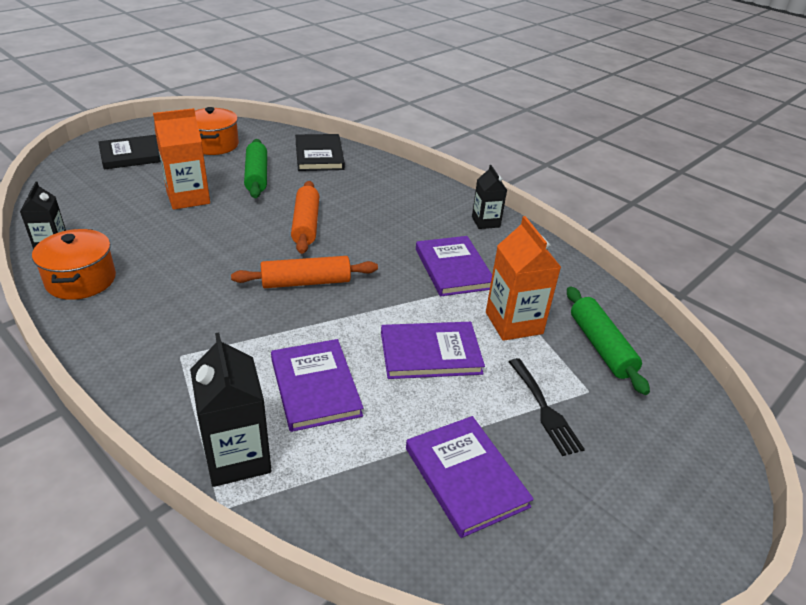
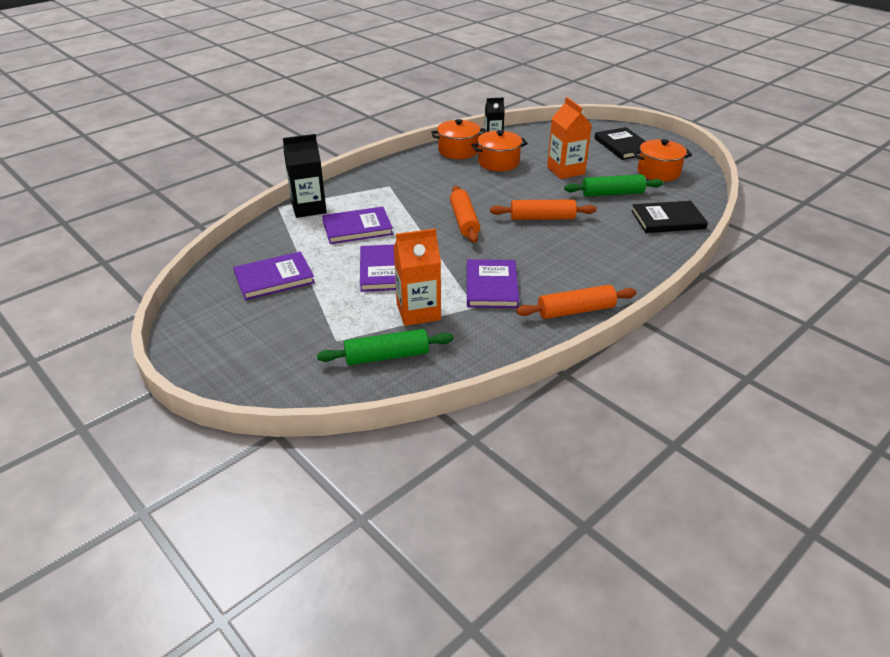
camera: 95 degrees right, 0 degrees up
(141, 245) = (498, 162): none -> orange pot
(453, 268) = (491, 286): purple book -> purple book turned 75 degrees counterclockwise
(485, 222) = (575, 310): black carton -> orange rolling pin
(544, 409) = (321, 316): black fork -> none

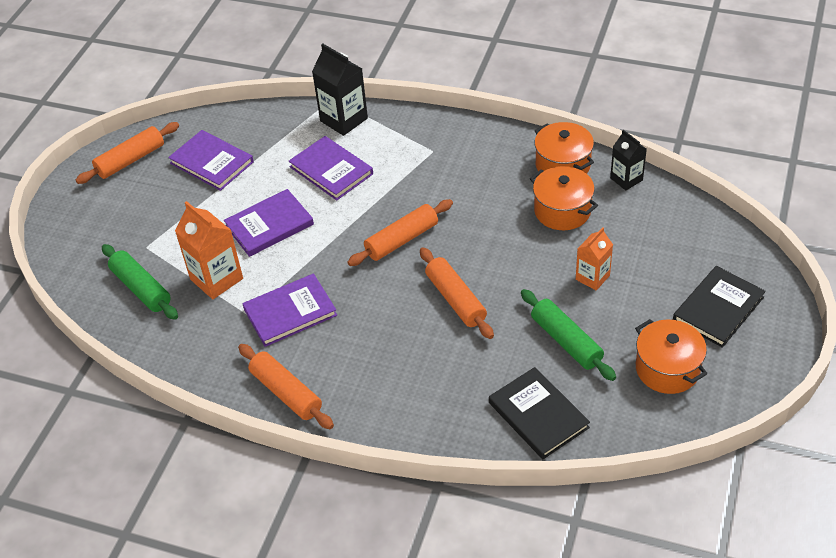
camera: 65 degrees right, 10 degrees up
(209, 321) = (130, 160): none -> orange rolling pin
(565, 170) = (592, 277): orange carton -> orange carton, size x0.63

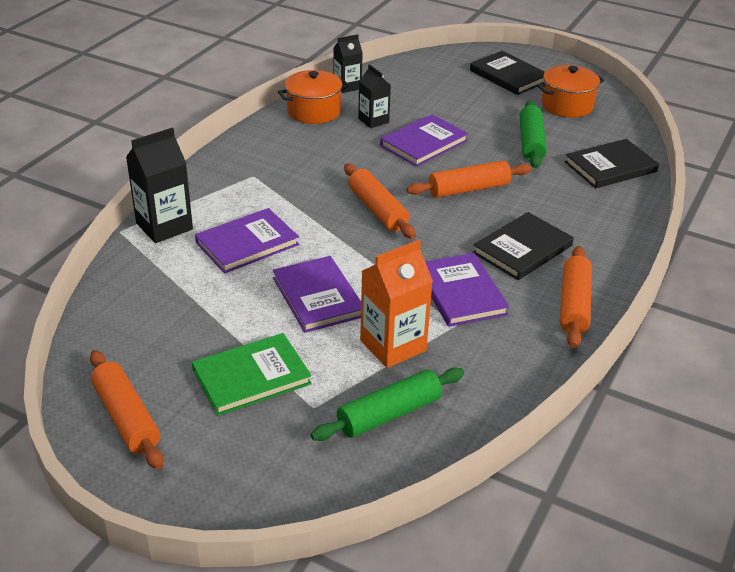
camera: 85 degrees left, 10 degrees down
(174, 209) = (251, 377): none -> green book
(212, 162) = (179, 337): purple book -> purple book (423, 143)
(286, 392) = (574, 305): orange rolling pin -> orange rolling pin turned 45 degrees counterclockwise
(363, 349) = (522, 249): none -> black book
(562, 211) = (373, 120): orange pot -> black carton
(566, 341) = (531, 142): green rolling pin -> green rolling pin turned 60 degrees counterclockwise
(592, 277) = (460, 120): orange carton -> none

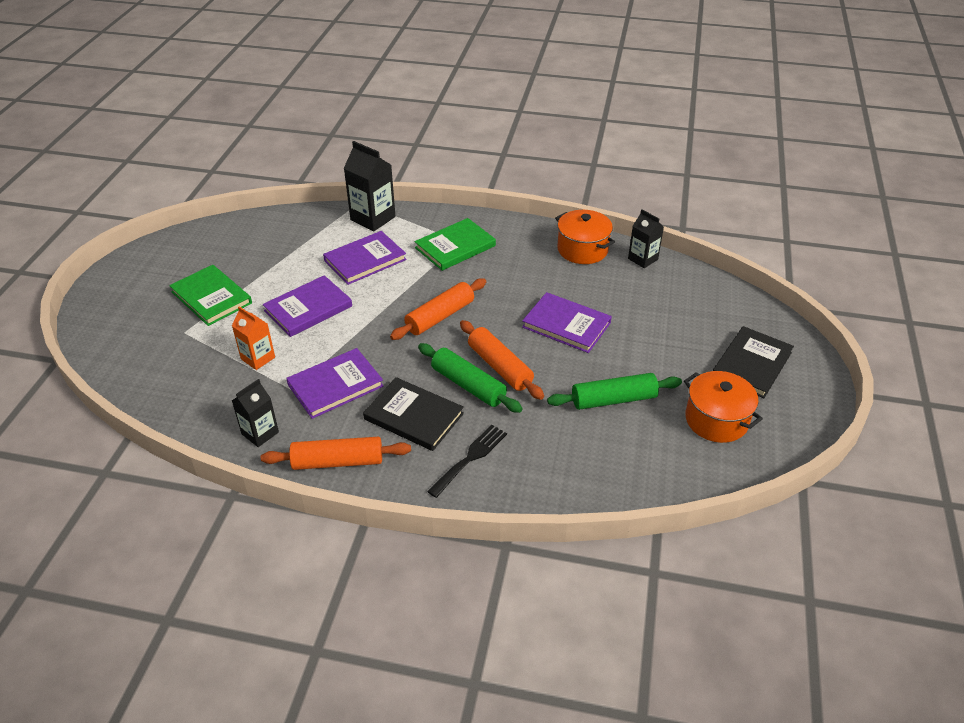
camera: 75 degrees right, 5 degrees up
(126, 418) = (166, 257): orange rolling pin -> none
(247, 243) = (365, 260): purple book -> purple book turned 75 degrees counterclockwise
(261, 180) = (455, 247): none -> green book
(373, 120) = (589, 287): black carton -> black carton (260, 433)
(389, 414) = (180, 370): green rolling pin -> green rolling pin (468, 385)
(393, 345) = (258, 358): orange carton -> orange carton, size x0.63
(585, 226) = (470, 458): none -> black fork
(610, 167) = (598, 469): black book -> none

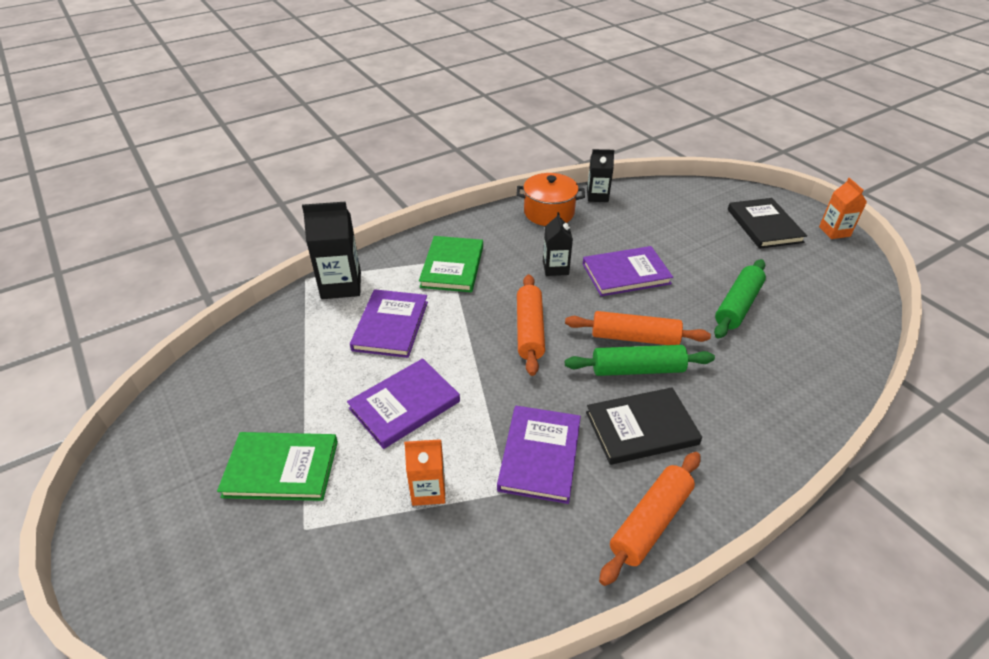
camera: 45 degrees left, 0 degrees up
(260, 433) = (546, 561): black carton -> black carton (555, 268)
(308, 308) = (404, 405): purple book -> purple book turned 45 degrees clockwise
(470, 458) = (731, 426): black fork -> none
(716, 420) = (806, 275): orange pot -> none
(814, 409) = (834, 231): none -> orange carton

